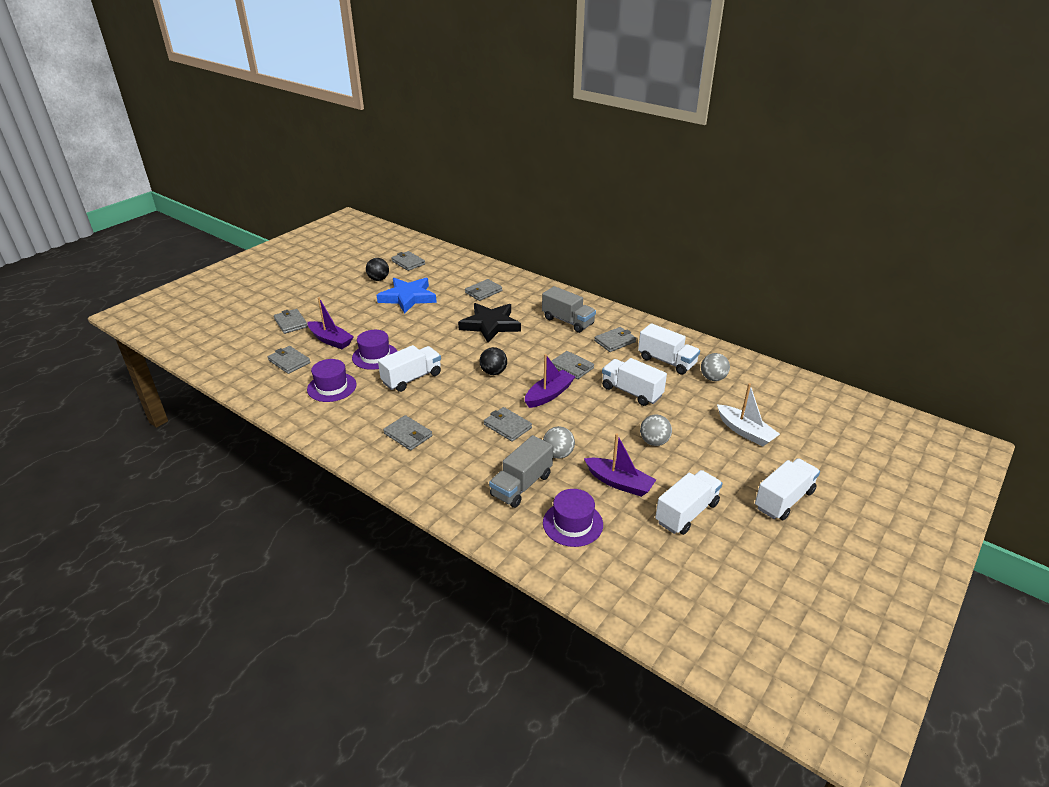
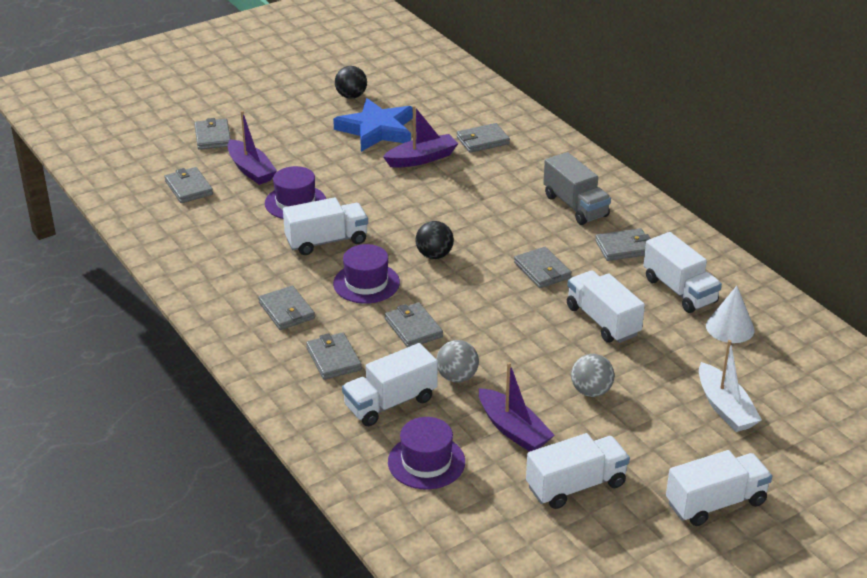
camera: 20 degrees right, 0 degrees up
(332, 387) = (224, 231): purple hat -> purple hat (366, 283)
(408, 262) = (402, 79): grey wallet -> grey wallet (333, 359)
(490, 325) = (466, 190): black star -> none
(521, 485) = (390, 403): grey truck -> white truck
(549, 395) = (490, 300): purple boat -> purple boat (422, 158)
(713, 378) = (730, 327): grey ball -> white cone

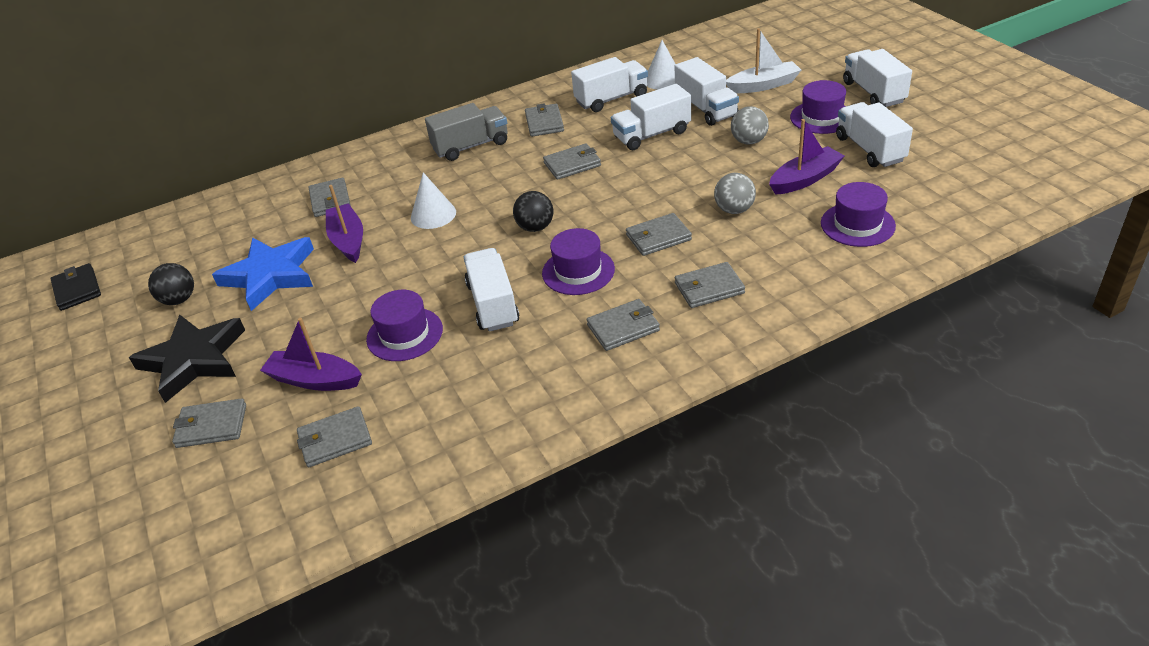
camera: 80 degrees left, 5 degrees up
(251, 170) = (314, 380): purple boat -> purple boat turned 135 degrees counterclockwise
(281, 116) = (193, 360): none -> black star
(368, 52) = (77, 289): none -> black wallet
(390, 403) = (776, 248): white truck -> white truck (706, 109)
(457, 197) = (433, 215): none -> white cone
(649, 452) = (821, 117): none -> purple hat

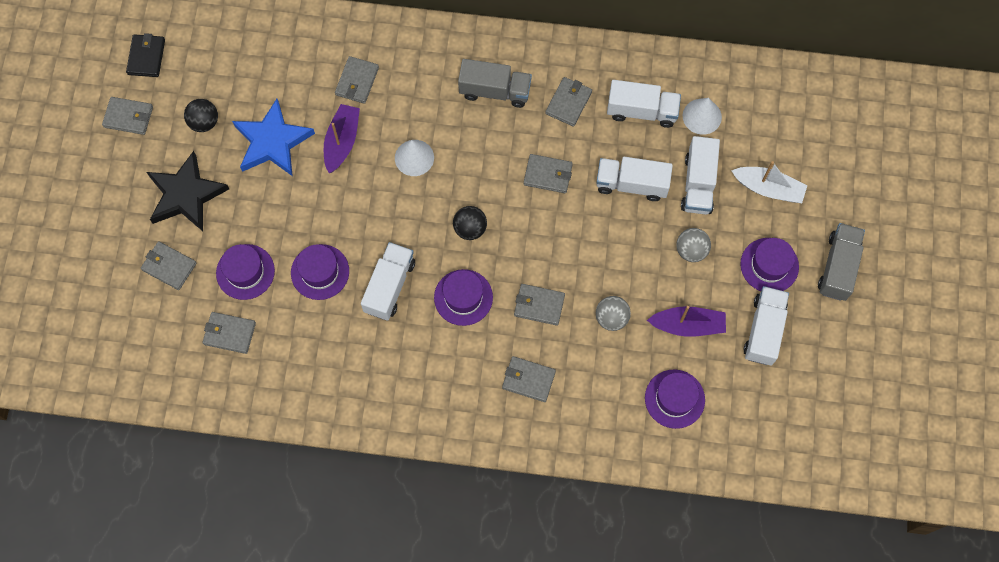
camera: 30 degrees right, 30 degrees up
(314, 380) = (245, 272): purple boat -> purple hat
(623, 328) = (449, 372): grey wallet -> grey wallet (128, 117)
(873, 92) = (838, 267): white truck -> grey truck

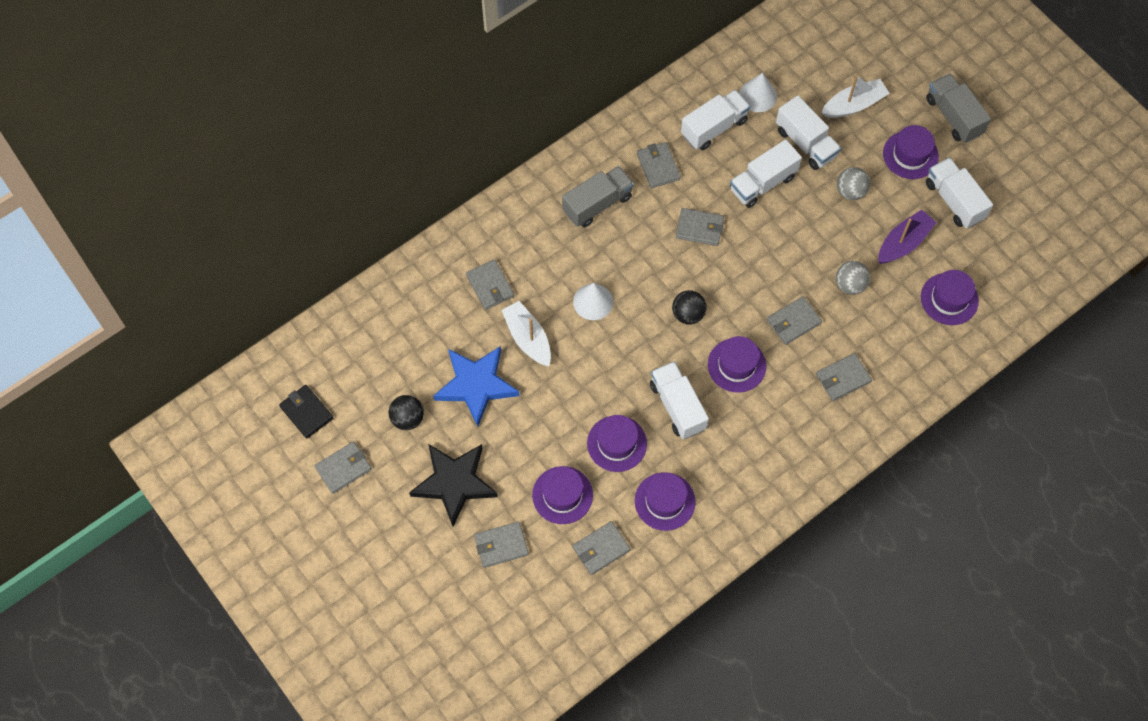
camera: 45 degrees left, 5 degrees down
(307, 343) = (665, 501): none -> purple hat
(342, 141) = (528, 338): purple boat -> white boat
(548, 175) = (699, 228): grey wallet -> grey wallet turned 45 degrees clockwise

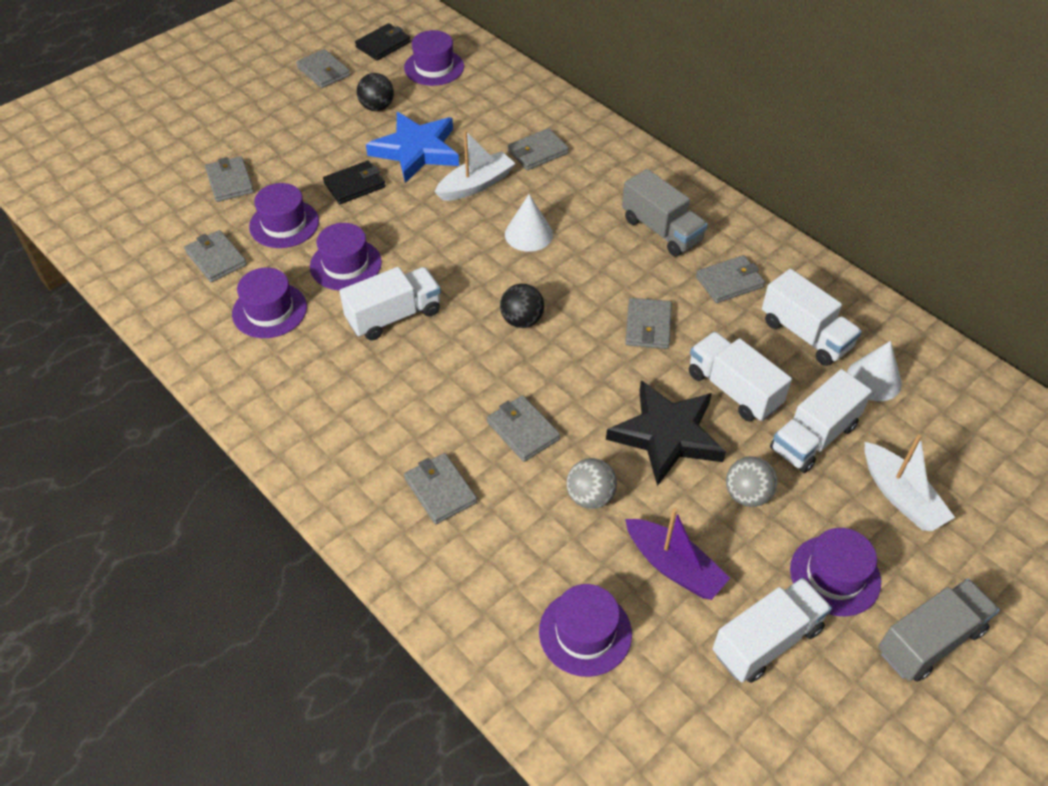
camera: 85 degrees right, 15 degrees down
(454, 483) = (304, 144): black star -> black star (667, 435)
(517, 437) = (354, 185): none -> black wallet
(736, 365) = (453, 371): purple hat -> purple hat (434, 67)

